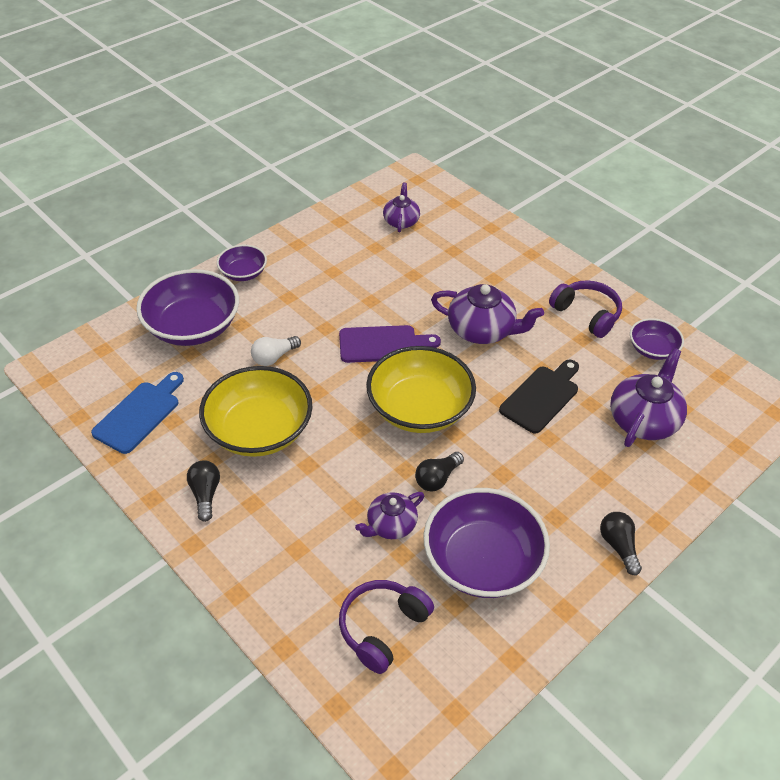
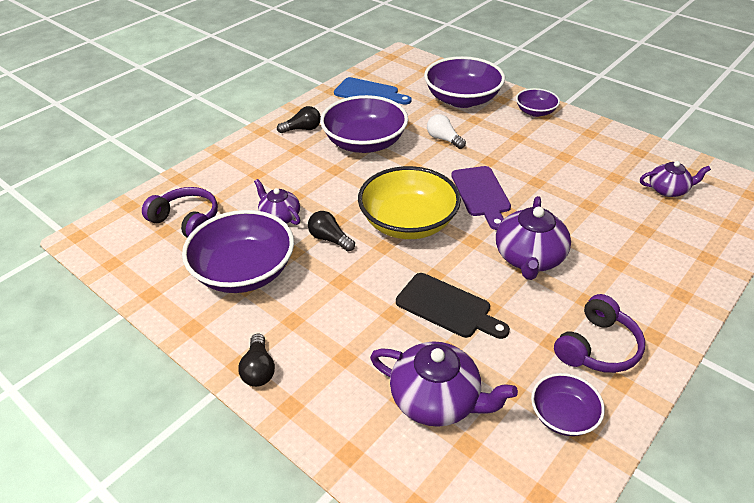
camera: 85 degrees right, 5 degrees down
(259, 430) = (365, 143): yellow bowl -> purple bowl
(618, 546) = (259, 369): black light bulb -> black light bulb turned 105 degrees clockwise

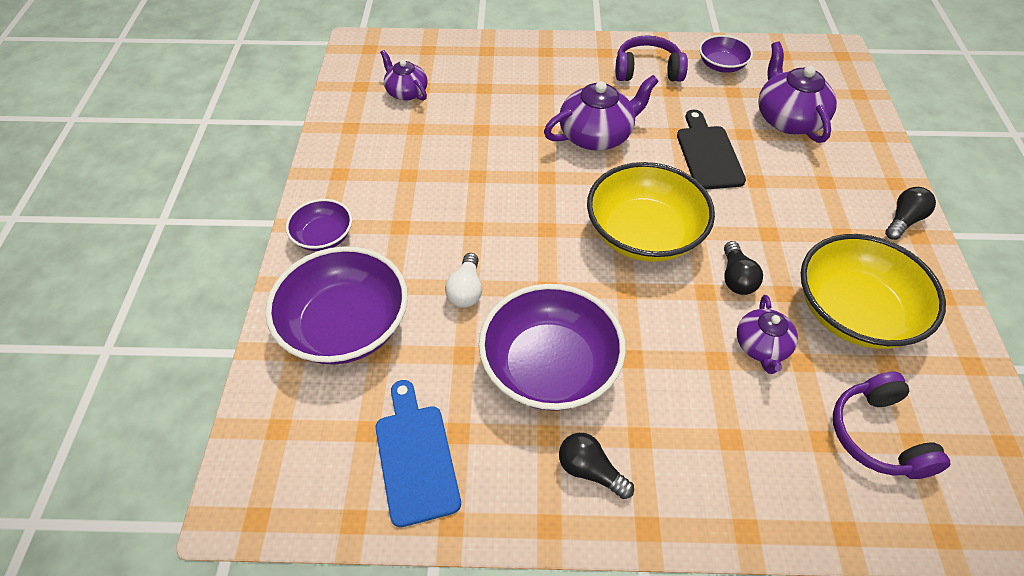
camera: 130 degrees left, 10 degrees up
(244, 271) = (854, 312): purple bowl -> yellow bowl
(481, 194) = (540, 205): purple cutting board -> none

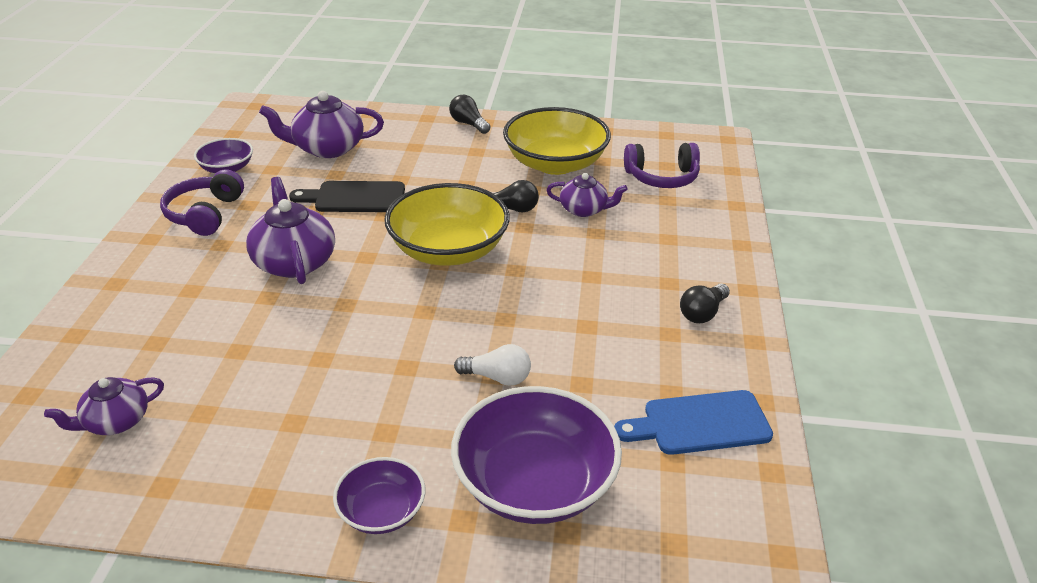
camera: 85 degrees left, 15 degrees down
(550, 367) = (599, 326): purple bowl -> none

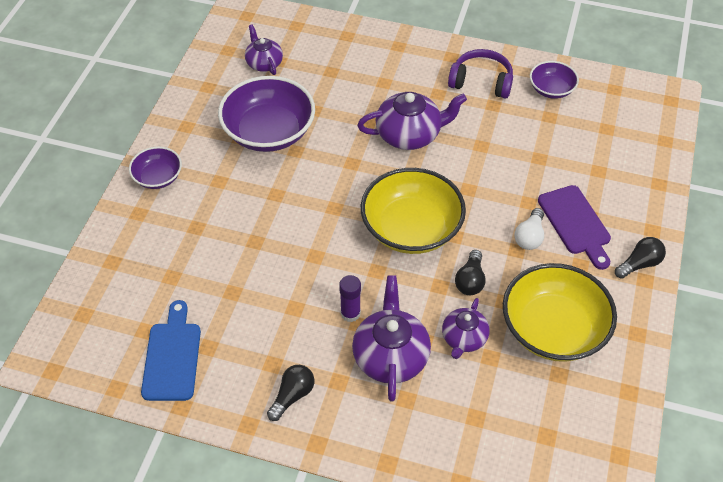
camera: 100 degrees right, 15 degrees up
(327, 148) = (586, 152): purple teapot -> purple teapot (391, 356)
(355, 197) = (498, 170): black cutting board -> none
(425, 153) = (575, 223): none -> purple cutting board
(497, 377) = (252, 243): white light bulb -> white light bulb (529, 237)
(534, 483) = (153, 251): purple bowl -> purple bowl (269, 132)
(580, 283) = (350, 313): none -> purple glue stick
(662, 177) = (521, 424): purple headphones -> none
(702, 313) = (292, 396): black light bulb -> black light bulb turned 75 degrees clockwise

